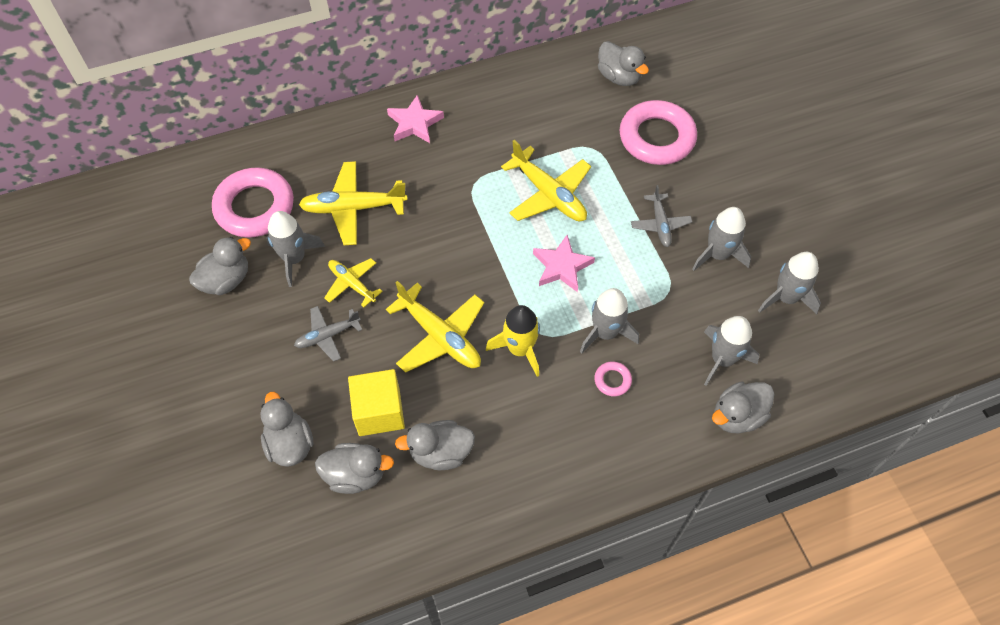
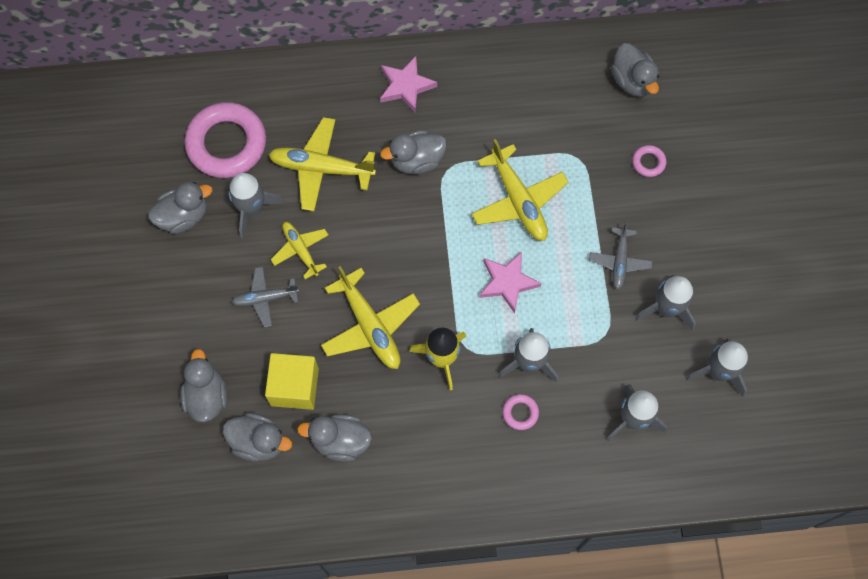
camera: 15 degrees right, 10 degrees up
(656, 138) = (648, 162): pink ring -> pink ring, size x0.42
(737, 416) = (627, 479): grey duck -> grey duck (416, 160)

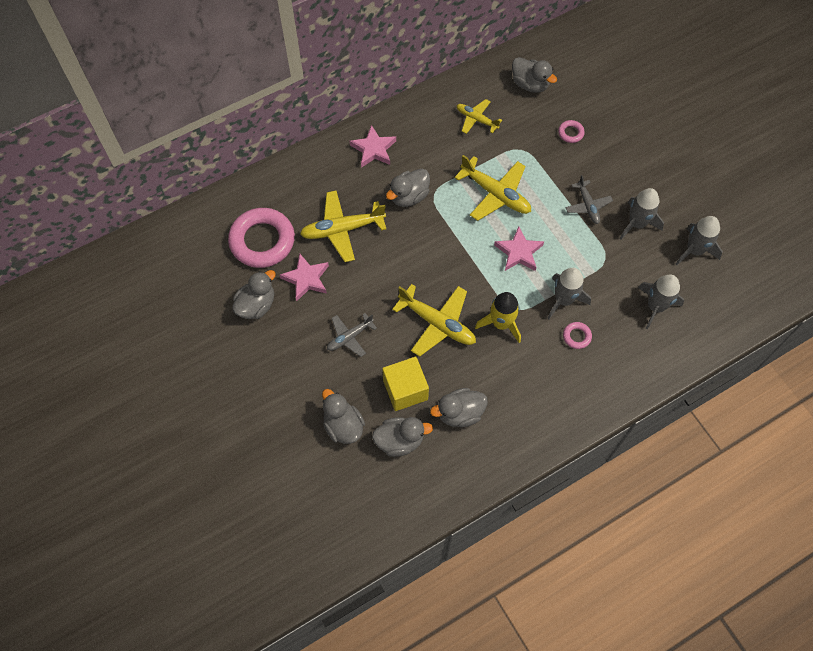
camera: 25 degrees left, 5 degrees down
(252, 209) = (306, 279): grey rocket -> pink star
(300, 250) = (358, 292): yellow plane -> yellow plane (476, 119)

